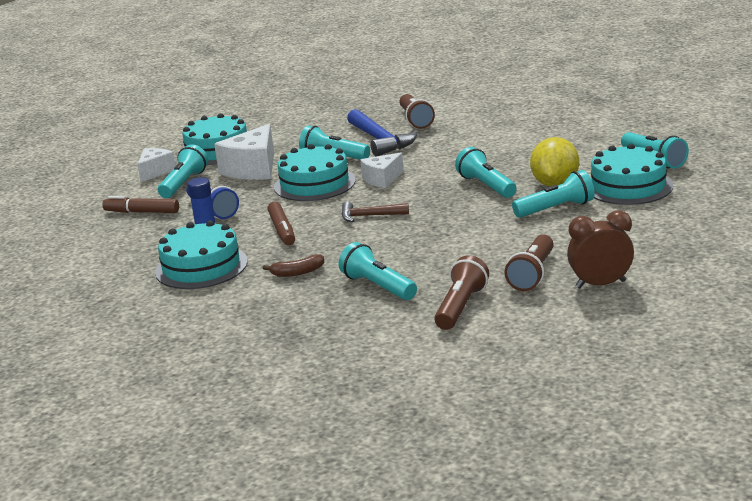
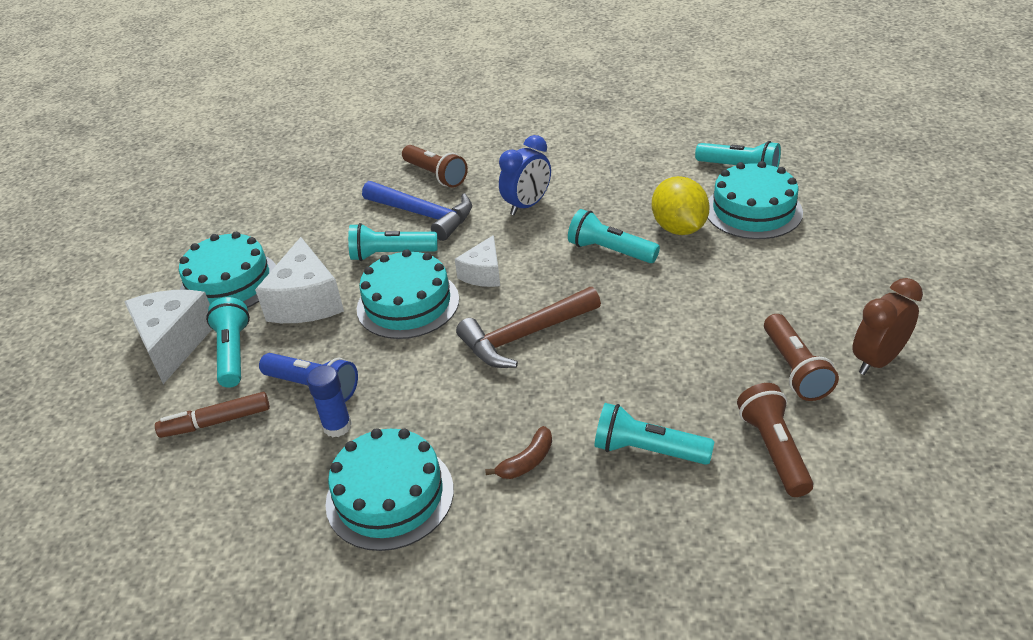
camera: 30 degrees left, 15 degrees up
(155, 172) = (174, 343): white cheese -> white cheese, size x1.64
(282, 230) = (438, 393): brown marker -> none
(369, 216) = (524, 336): brown hammer -> brown hammer, size x1.70
(459, 149) = (527, 205): none -> blue clock
(556, 209) = (716, 263): turquoise flashlight -> none

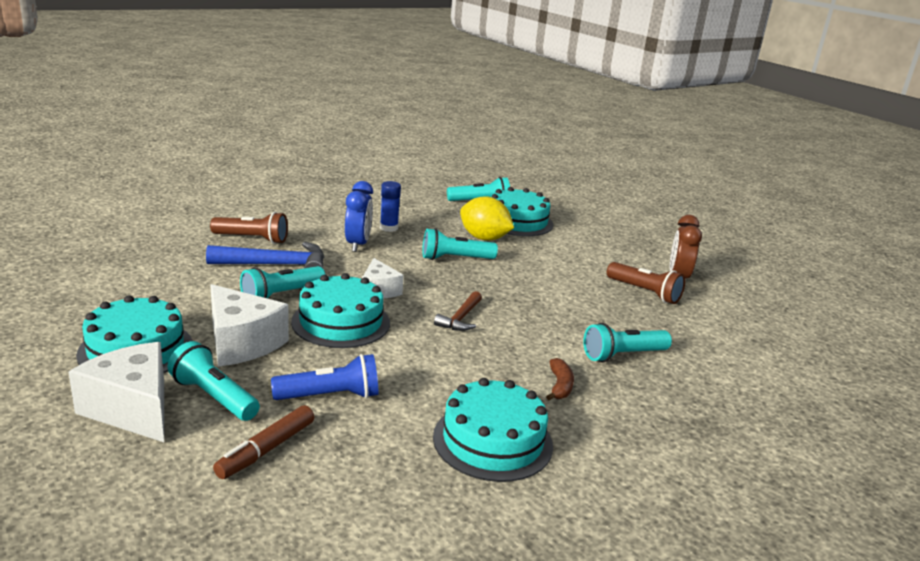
camera: 45 degrees left, 15 degrees down
(337, 426) = (389, 414): blue glue stick -> blue glue stick (389, 228)
(524, 336) = (460, 318): brown hammer -> brown hammer, size x0.59
(773, 449) = (686, 333): brown flashlight -> none

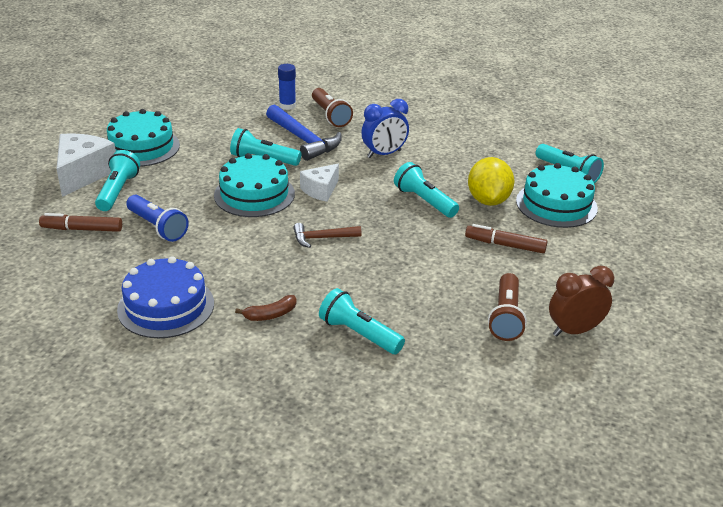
camera: 60 degrees right, 10 degrees up
(242, 343) = (185, 173): white cheese -> none
(389, 228) = (435, 154): blue glue stick -> blue glue stick (287, 106)
(492, 440) = (166, 306): turquoise cake -> blue cake
(552, 257) = (505, 245): none -> brown marker

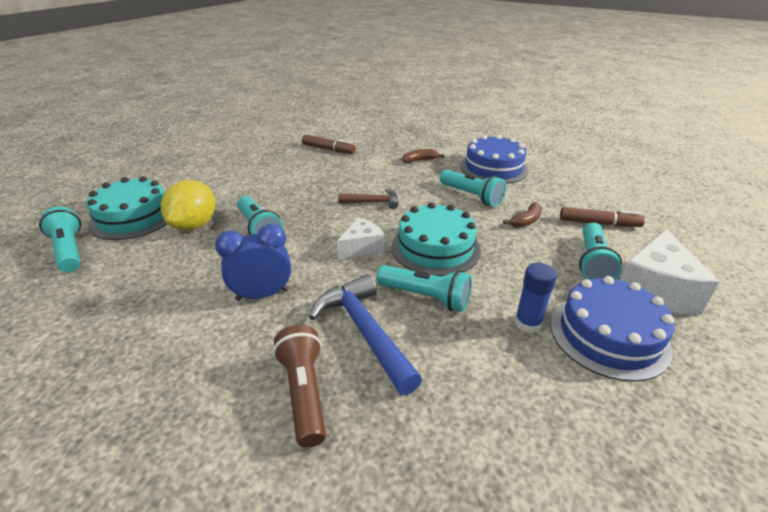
camera: 170 degrees left, 0 degrees up
(141, 147) = (608, 335): turquoise cake -> blue cake
(158, 227) = (526, 221): blue flashlight -> brown banana
(287, 106) = (378, 435): blue glue stick -> blue glue stick (528, 323)
(359, 334) = (365, 149): turquoise flashlight -> turquoise flashlight (471, 196)
(505, 245) = (221, 188): brown marker -> brown marker (328, 149)
(506, 317) = (266, 151): brown flashlight -> none
(574, 330) = (231, 144): brown clock -> none

